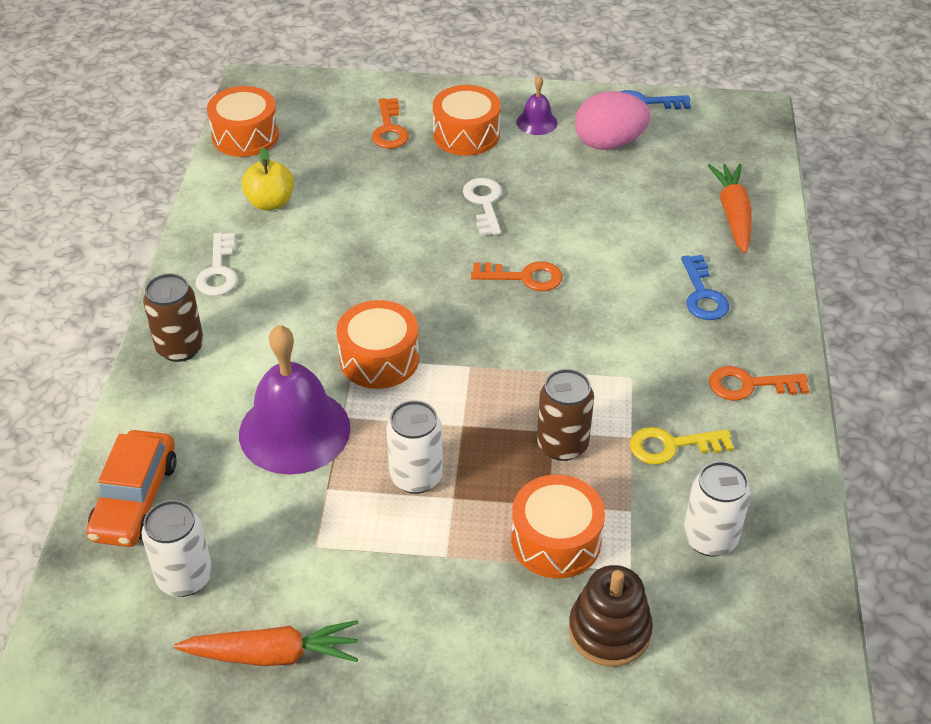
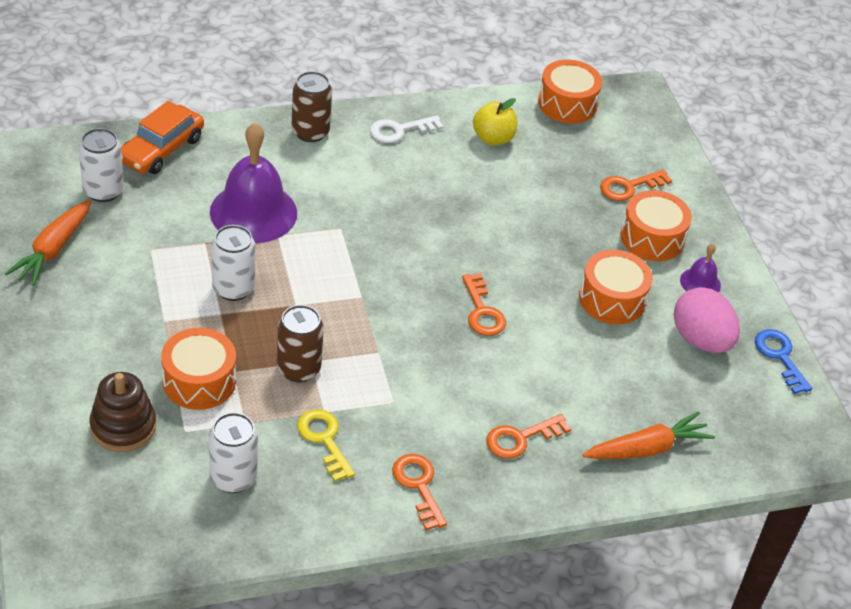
camera: 65 degrees right, 0 degrees up
(135, 499) = (161, 149): orange car -> orange car turned 45 degrees counterclockwise
(273, 654) = (53, 249): orange carrot -> orange carrot turned 45 degrees clockwise
(379, 359) = (346, 242): orange drum -> orange drum (612, 299)
(484, 203) = (564, 268): white key -> none
(703, 294) = (521, 438): blue key -> orange key

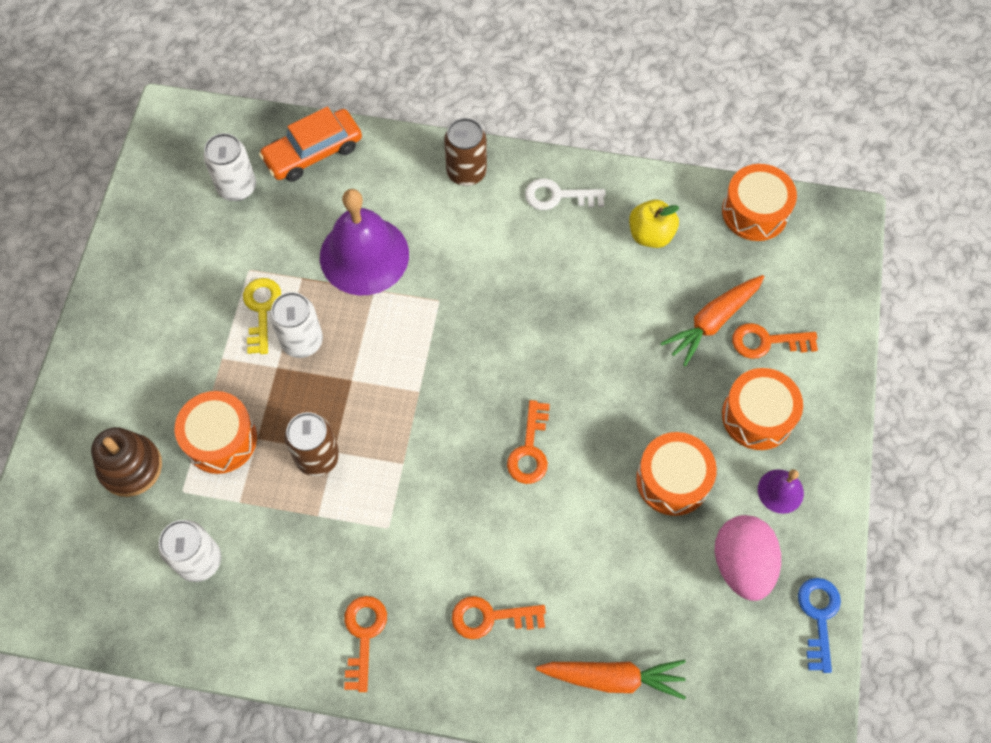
camera: 30 degrees right, 20 degrees up
(53, 249) = (162, 242): orange carrot -> orange carrot (712, 321)
(324, 440) = (302, 549): yellow key -> yellow key (261, 310)

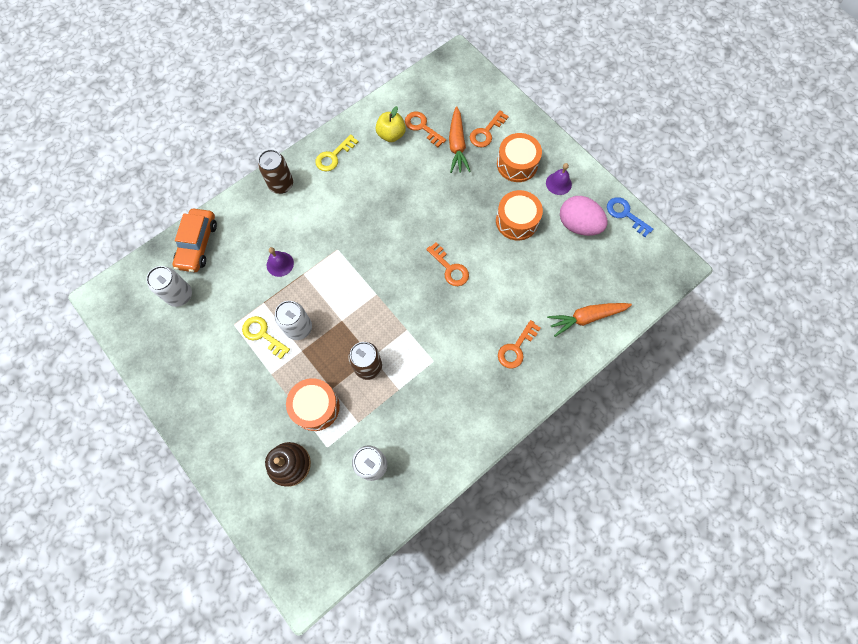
camera: 50 degrees left, 5 degrees up
(363, 635) = (478, 413): orange key -> orange key (422, 127)
(364, 255) = (280, 264): purple bell -> purple bell, size x0.47
(558, 196) = (334, 156): white key -> yellow key
(613, 678) = (586, 317): orange carrot -> orange carrot turned 150 degrees counterclockwise
(755, 212) = (420, 86): orange drum -> none

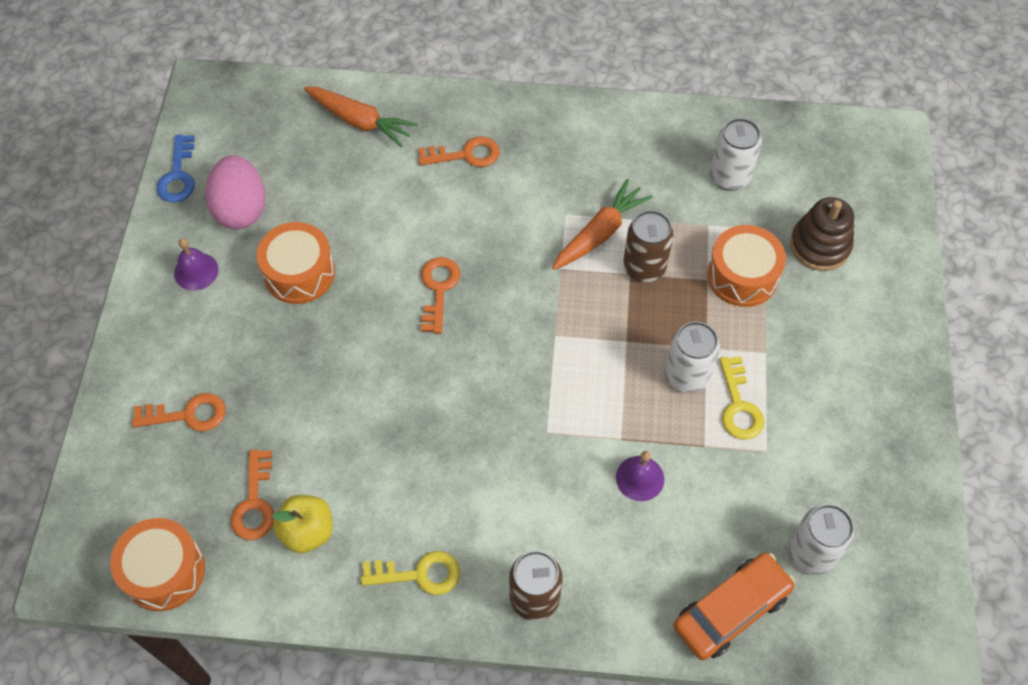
camera: 135 degrees left, 10 degrees down
(457, 145) = (244, 432): orange carrot -> orange carrot (600, 233)
(517, 164) = (208, 338): orange drum -> orange drum (164, 571)

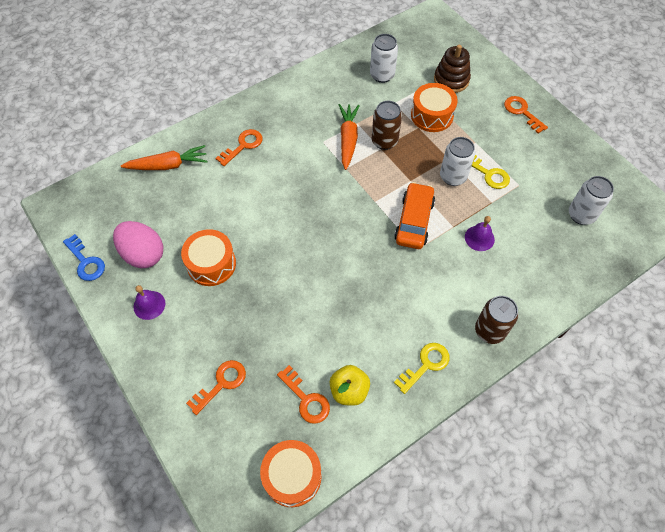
camera: 40 degrees left, 0 degrees up
(438, 289) = (295, 220): orange key -> orange key (522, 112)
(731, 610) = (576, 266): orange car -> orange car (414, 221)

